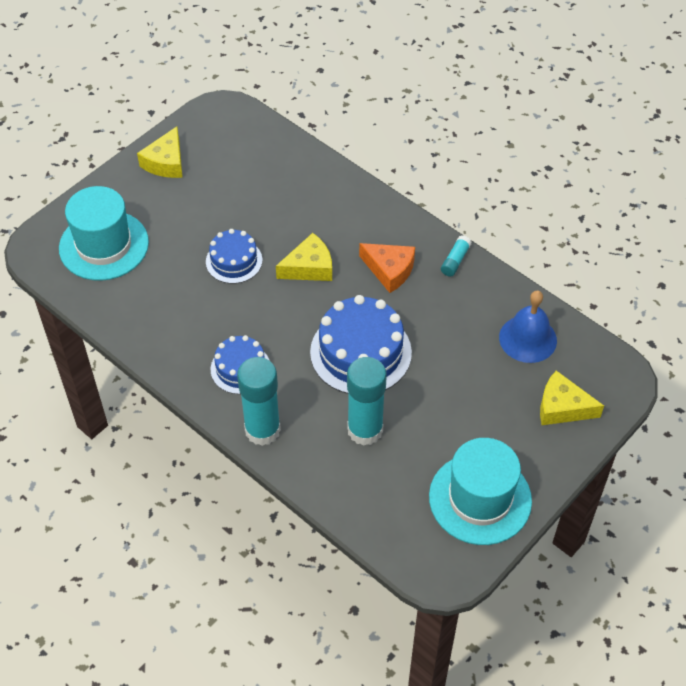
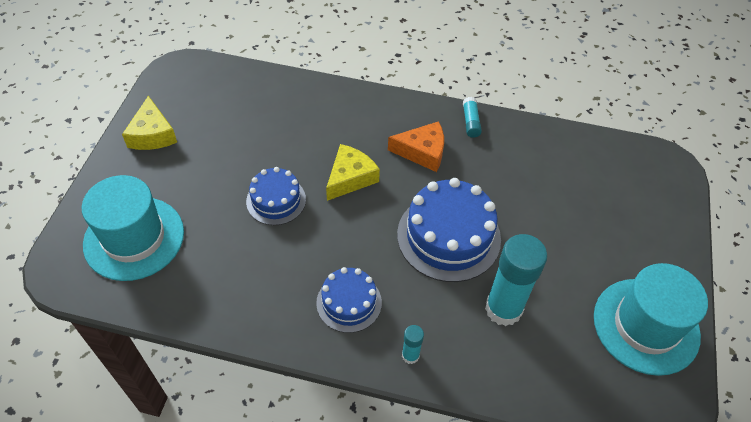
camera: 30 degrees left, 0 degrees up
(262, 430) = (410, 355): turquoise glue stick -> turquoise glue stick, size x0.46
(528, 339) = (576, 163): blue bell -> none
(562, 407) = (646, 210): yellow cheese -> none

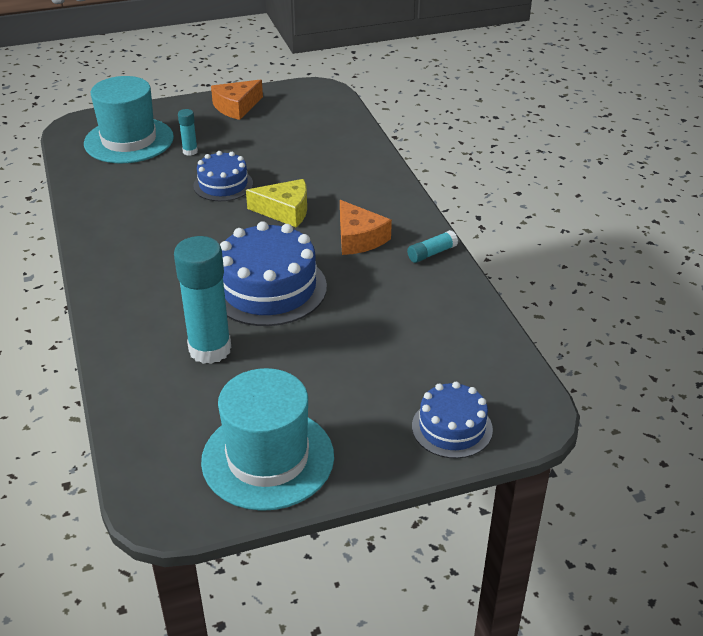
camera: 60 degrees right, 15 degrees down
(152, 134) = (236, 107): yellow cheese -> orange cheese
(349, 302) = (147, 259): blue cake -> blue cake (452, 428)
(410, 355) = (116, 311): turquoise glue stick -> turquoise glue stick (190, 151)

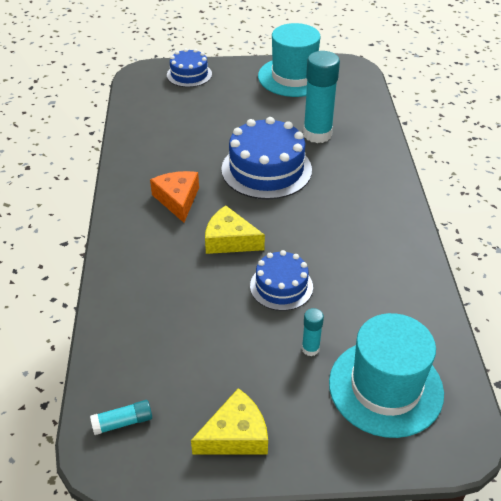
camera: 165 degrees left, 5 degrees up
(236, 107) = (236, 435): orange cheese -> yellow cheese
(431, 253) = (128, 176): turquoise glue stick -> turquoise glue stick (123, 422)

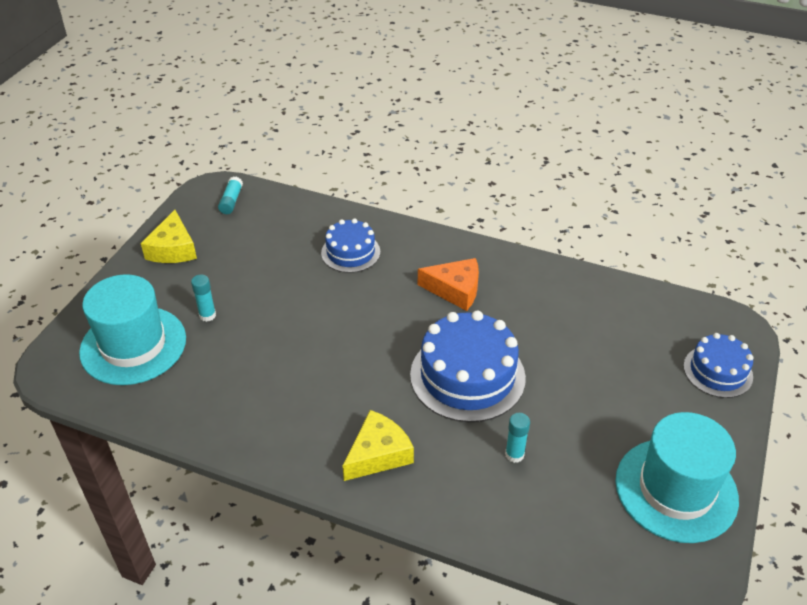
camera: 115 degrees right, 0 degrees up
(229, 240) = (371, 308): yellow cheese -> yellow cheese (378, 454)
(281, 286) = (287, 323): blue cake -> blue cake (350, 252)
(317, 134) = (514, 454): turquoise glue stick -> turquoise glue stick, size x0.46

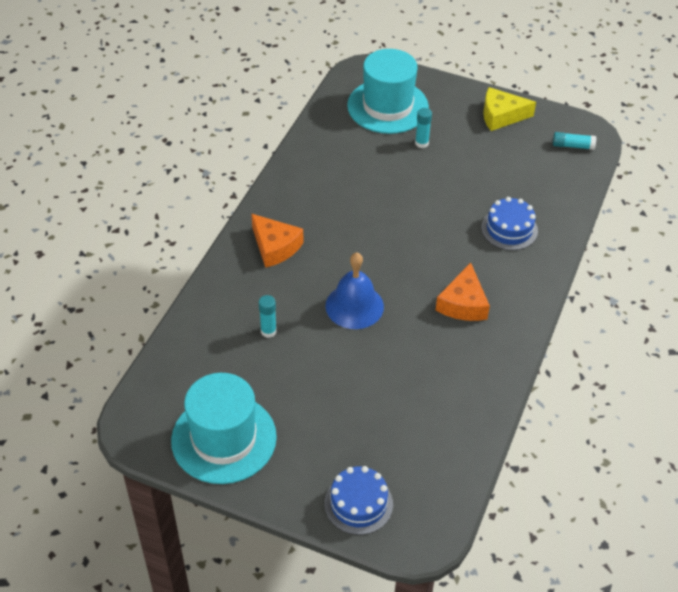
camera: 90 degrees right, 5 degrees up
(378, 454) = (275, 247): yellow cheese -> orange cheese
(467, 376) = (354, 306): blue cake -> blue bell

